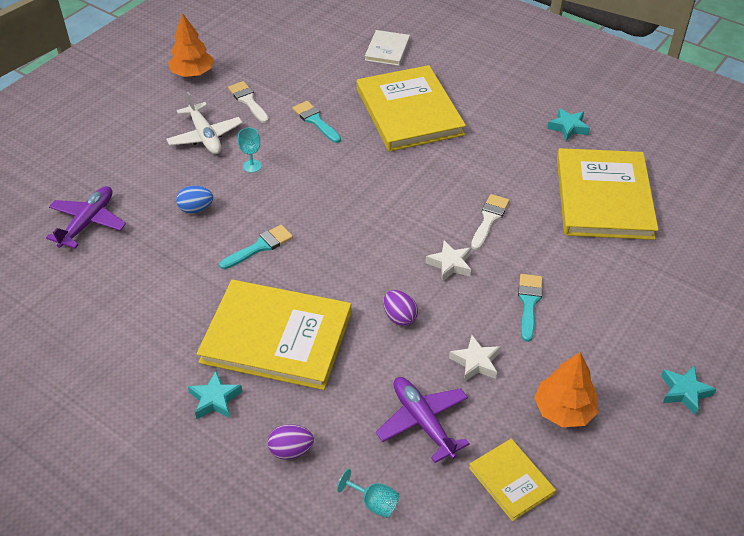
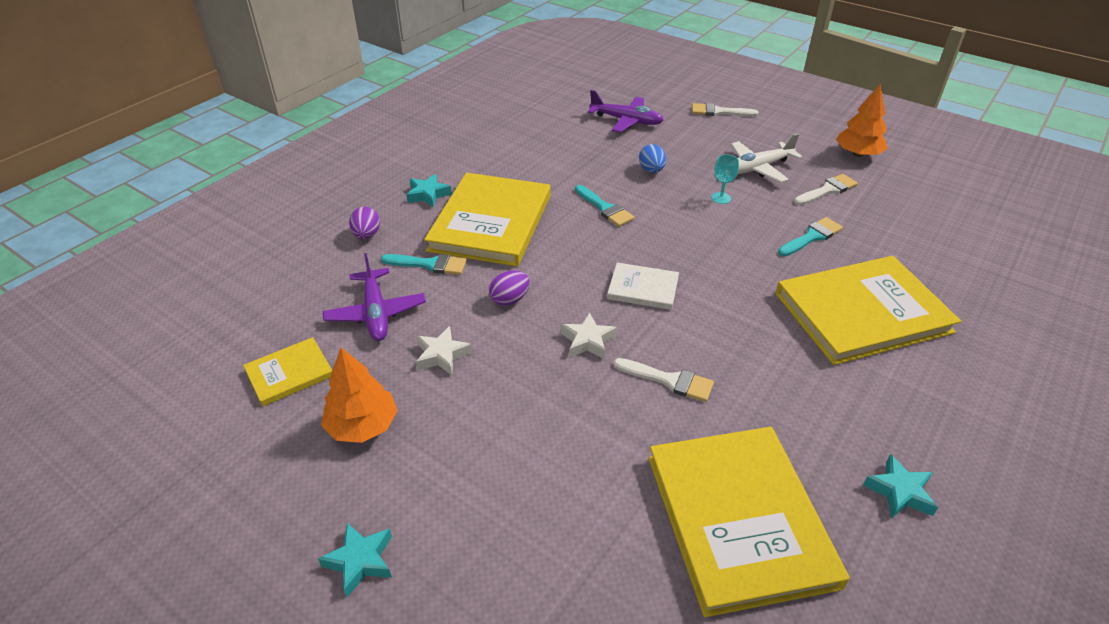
camera: 90 degrees right, 5 degrees down
(89, 149) = (719, 112): none -> white brush
(374, 503) = (299, 282): turquoise goblet -> none
(387, 50) = (991, 294): white book -> white book (643, 288)
(422, 421) = (376, 313): purple plane -> purple plane turned 105 degrees clockwise
(529, 303) = (525, 408): turquoise brush -> turquoise brush (429, 264)
(604, 197) = (739, 519): yellow book -> yellow book turned 75 degrees clockwise

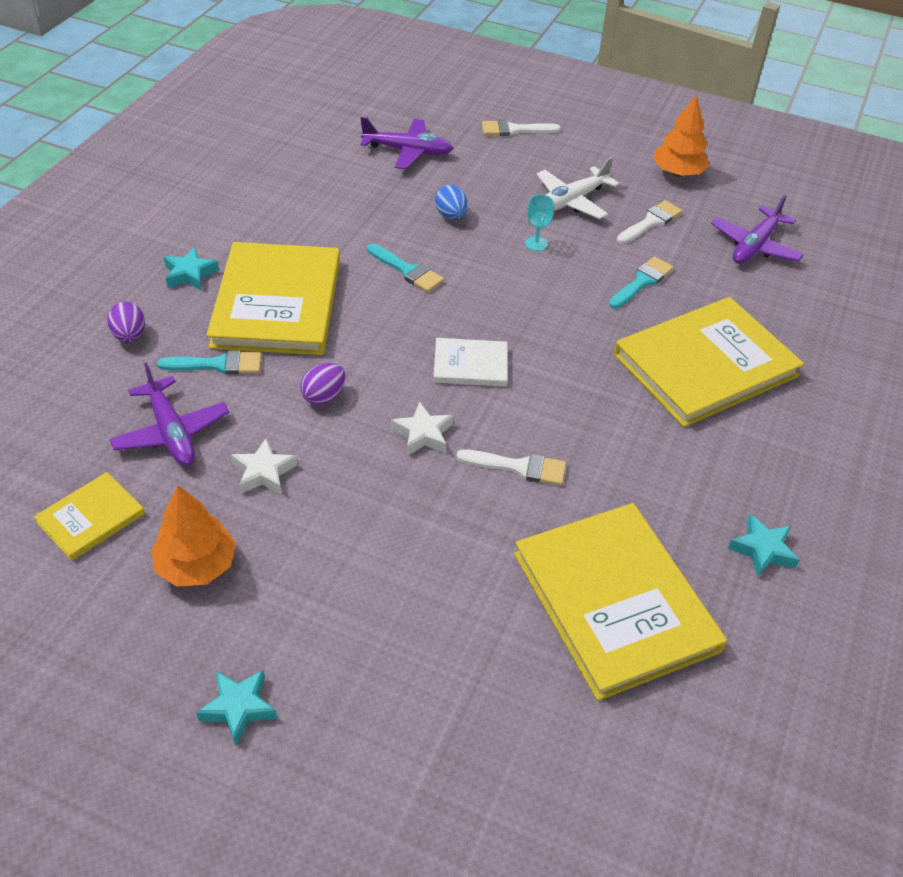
camera: 15 degrees left, 5 degrees up
(922, 218) = (754, 246): none -> purple plane

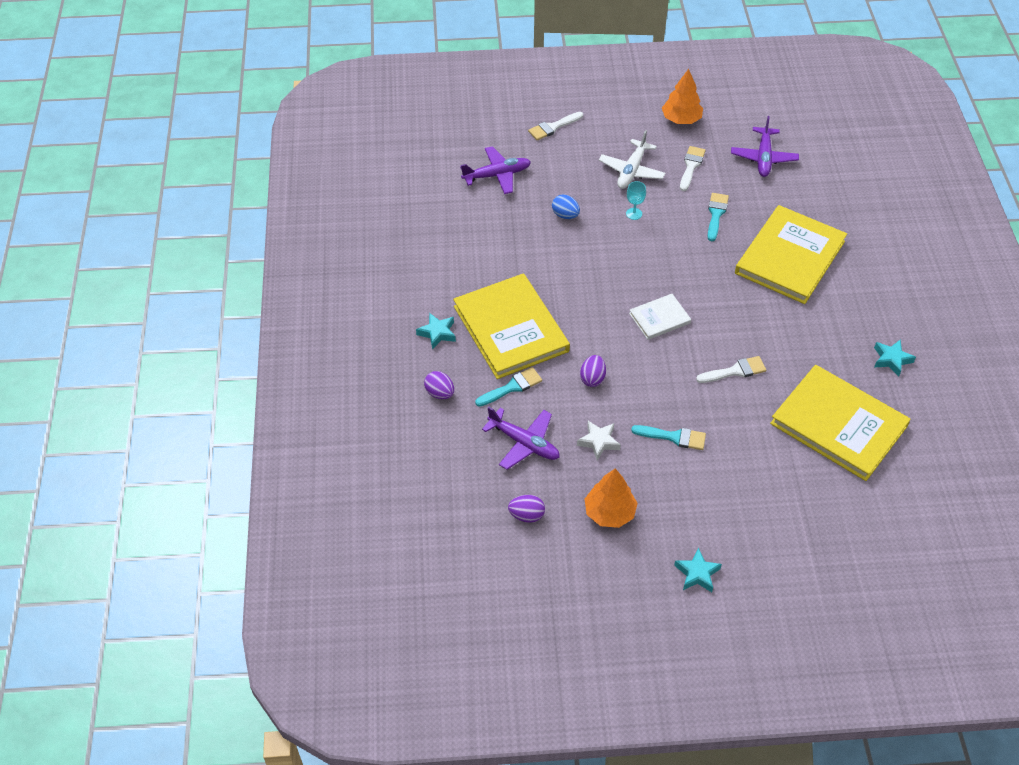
camera: 25 degrees left, 5 degrees up
(91, 518) = (526, 515): yellow book -> purple egg
(407, 270) = (570, 269): turquoise brush -> turquoise brush (673, 437)
(423, 434) = (667, 376): white star -> none

